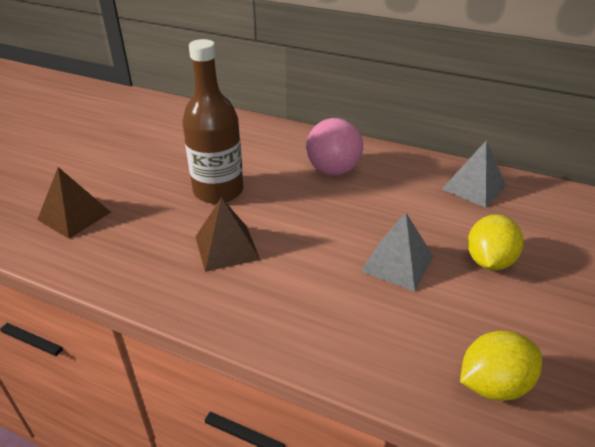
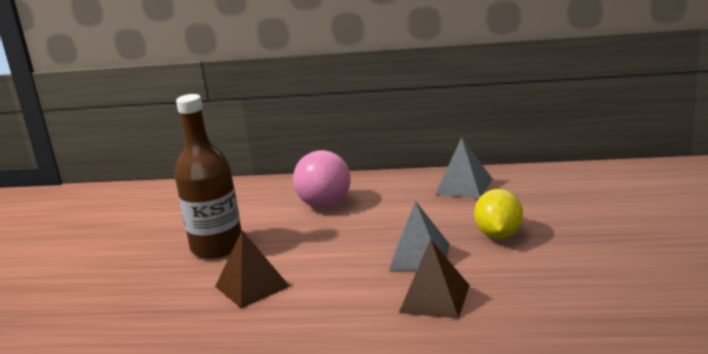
camera: 15 degrees left, 15 degrees down
(74, 215) = (74, 302): brown pyramid -> brown pyramid (434, 298)
(493, 384) = (535, 312): yellow lemon -> none

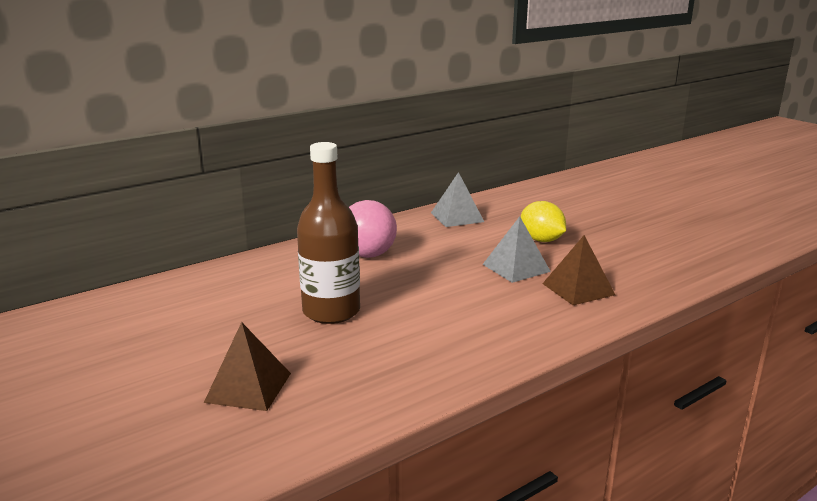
camera: 45 degrees left, 0 degrees up
(252, 286) = (426, 327): brown pyramid -> brown pyramid (248, 387)

